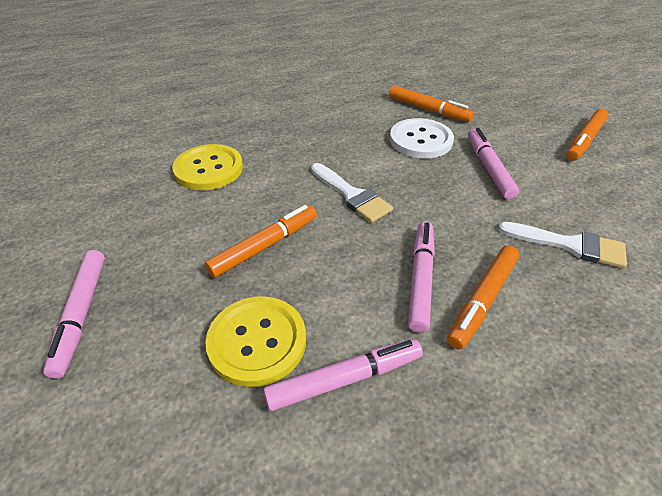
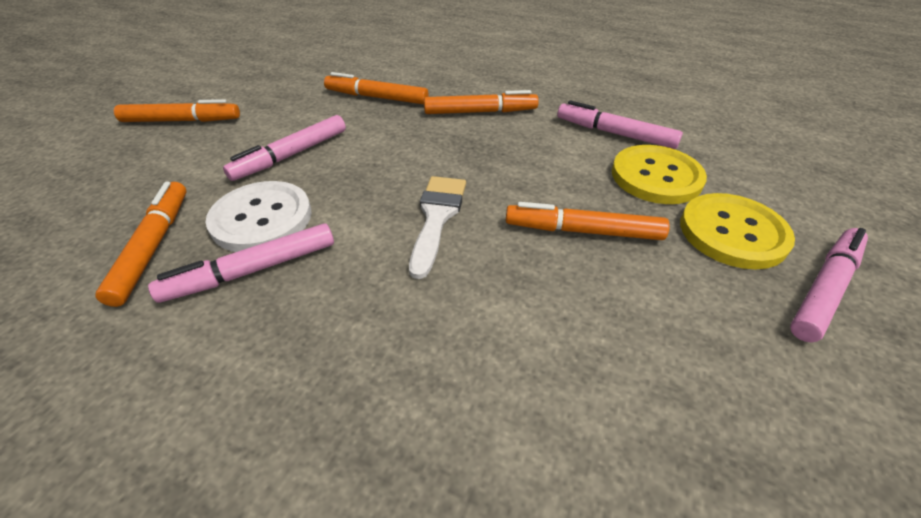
camera: 130 degrees left, 0 degrees up
(209, 169) = (548, 397): yellow button -> yellow button (732, 233)
(420, 279) = (496, 138): pink marker -> pink marker (253, 270)
(569, 245) = (377, 97): white brush -> orange marker

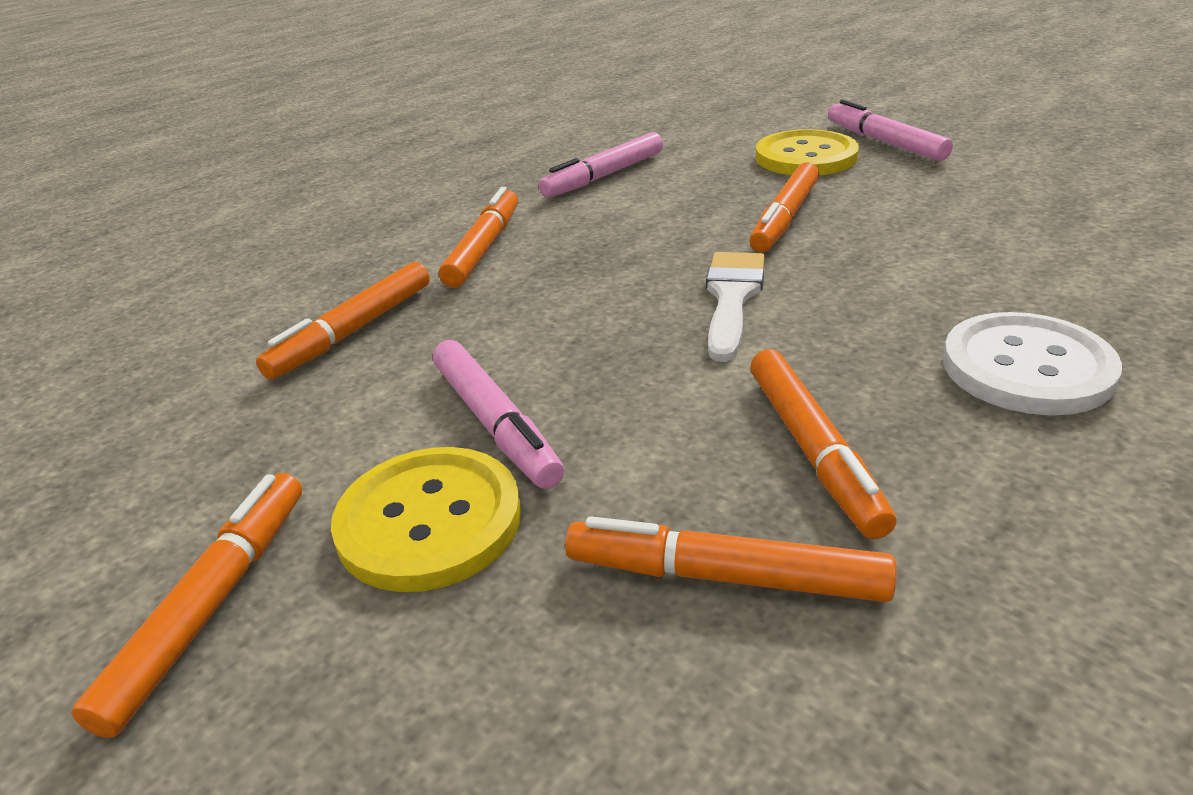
camera: 70 degrees left, 10 degrees down
(253, 270) = (813, 450): pink marker -> orange marker
(261, 218) = (682, 448): white button -> white button (1027, 367)
(437, 217) = (732, 298): white brush -> white brush turned 75 degrees clockwise
(656, 176) = (702, 171): yellow button -> yellow button (429, 521)

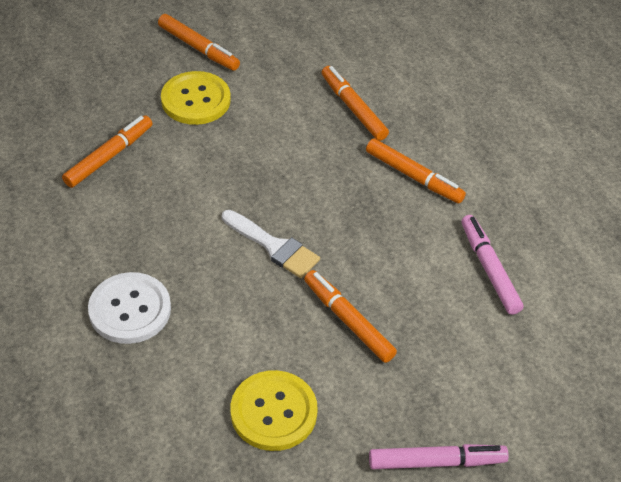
camera: 110 degrees right, 15 degrees up
(495, 423) = (239, 131): pink marker -> none
(806, 157) = (442, 394): yellow button -> yellow button (273, 412)
(813, 450) = (143, 210): orange marker -> none

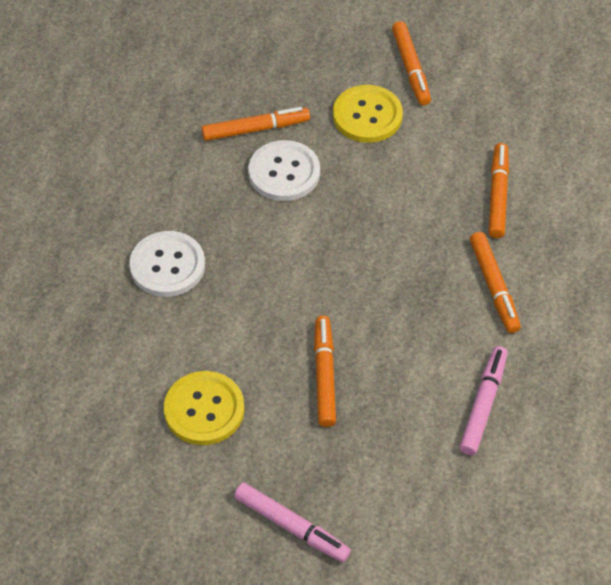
camera: 40 degrees right, 5 degrees up
(166, 178) = (284, 172): none -> white button
(274, 246) = (320, 279): white brush -> none

